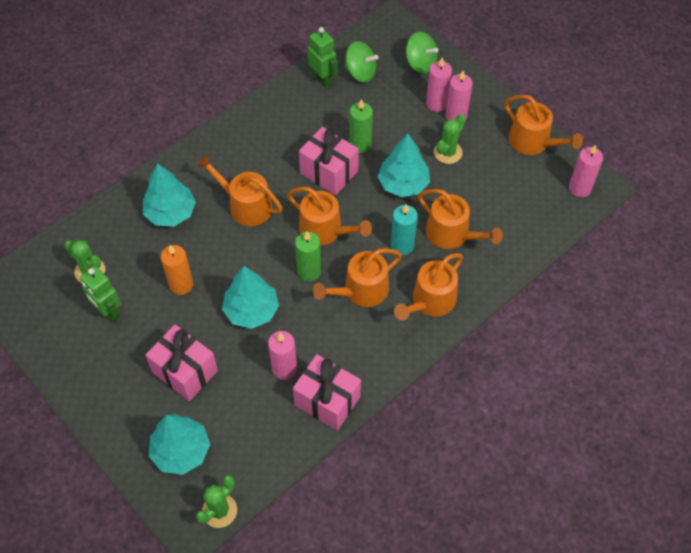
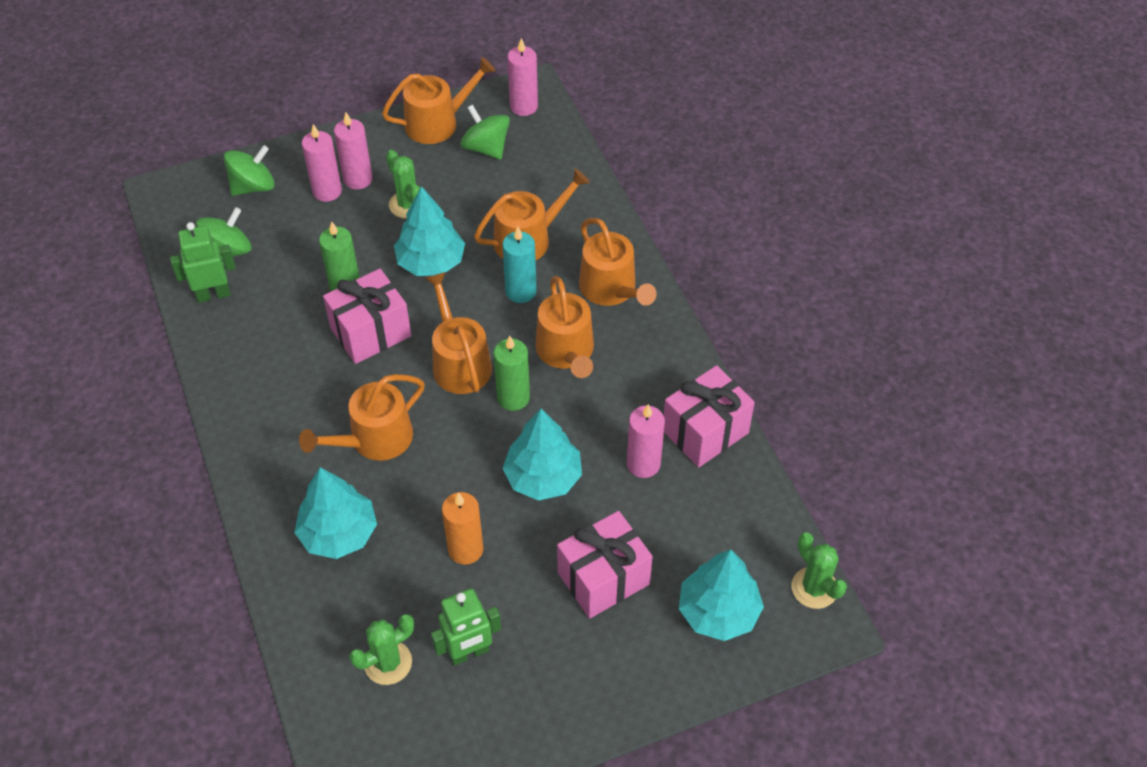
camera: 70 degrees left, 5 degrees down
(325, 230) = (459, 362): orange watering can -> orange watering can turned 75 degrees counterclockwise
(525, 179) = (486, 148): none -> green spinning top

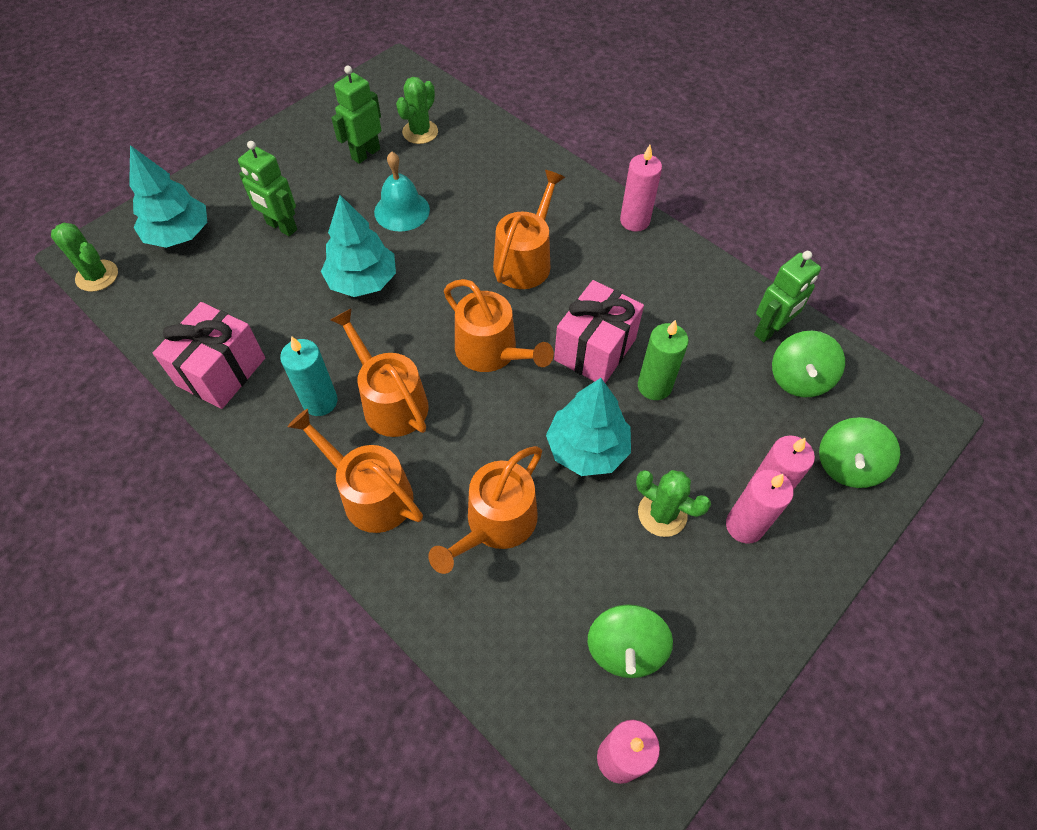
camera: 155 degrees right, 5 degrees up
(338, 533) = (507, 189): turquoise tree -> none
(437, 123) = (715, 666): orange watering can -> none
(465, 549) = (402, 211): orange candle -> turquoise bell
(486, 148) = (625, 648): green spinning top -> green spinning top turned 75 degrees clockwise
(513, 397) = (422, 338): green candle -> none
(521, 291) = (471, 451): turquoise candle -> turquoise candle (320, 401)
(603, 578) = (281, 227): pink gift -> green robot
(643, 464) = (274, 322): pink candle -> pink candle (634, 221)

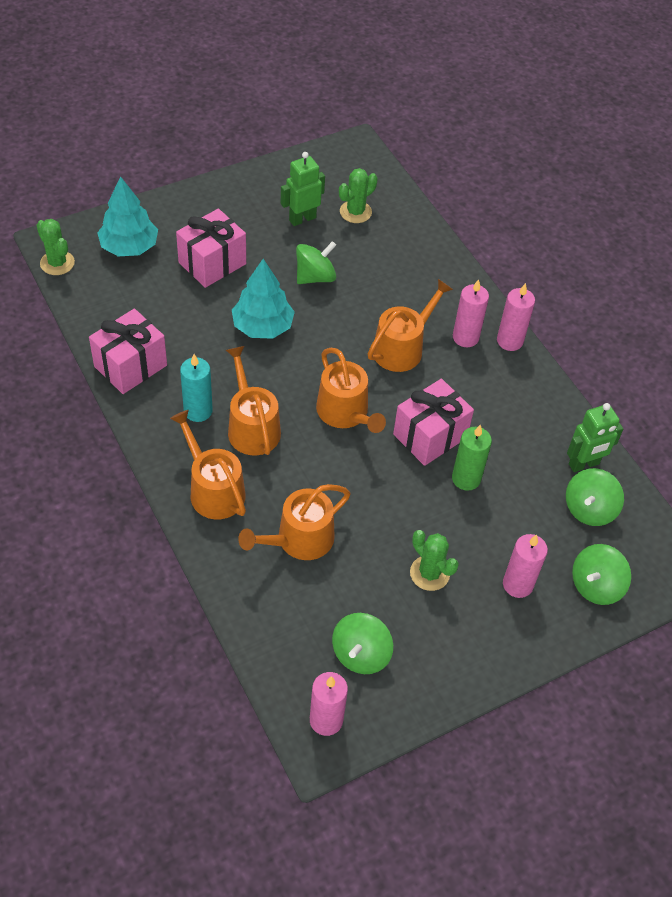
camera: 15 degrees right, 5 degrees down
(281, 227) = (212, 263): green robot -> pink gift
(402, 211) = (315, 277): turquoise bell -> green spinning top
(587, 448) = (391, 508): turquoise tree -> none
(744, 526) = (490, 602): pink candle -> pink candle (465, 337)

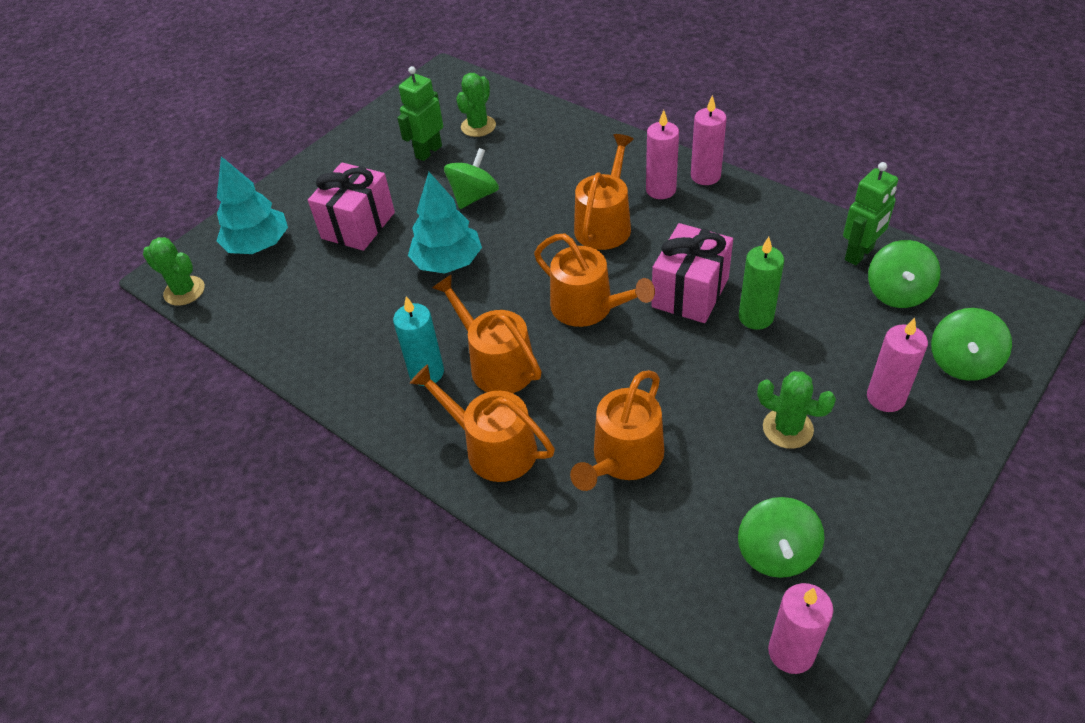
camera: 15 degrees left, 5 degrees down
(130, 366) = (323, 359): pink gift -> none

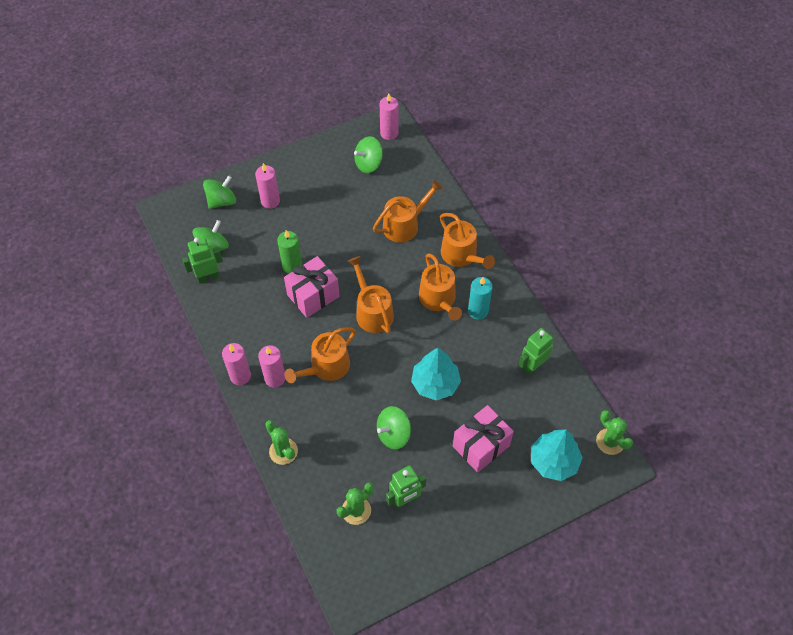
camera: 160 degrees left, 10 degrees up
(315, 333) = (532, 366): none -> green robot
(776, 553) = (368, 164): green spinning top -> green spinning top turned 150 degrees counterclockwise
(787, 428) = (324, 207): green cactus -> green cactus (283, 451)

